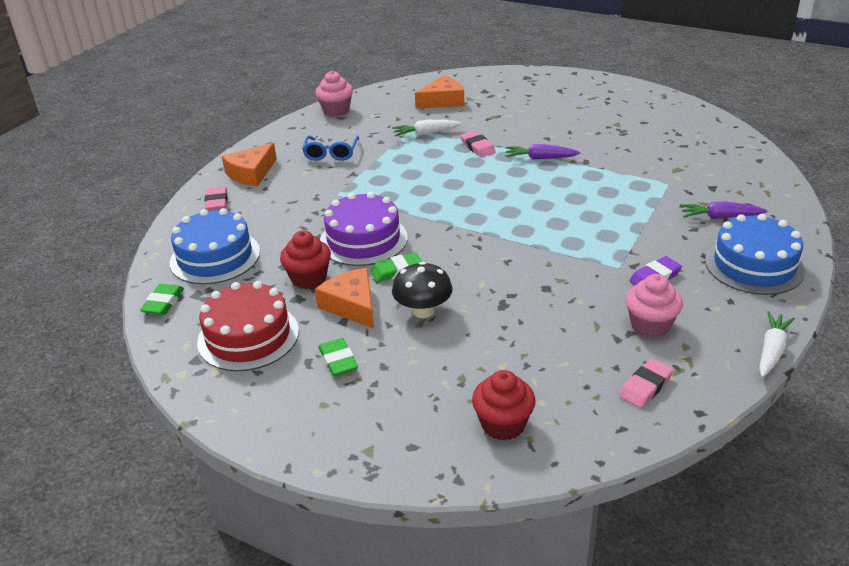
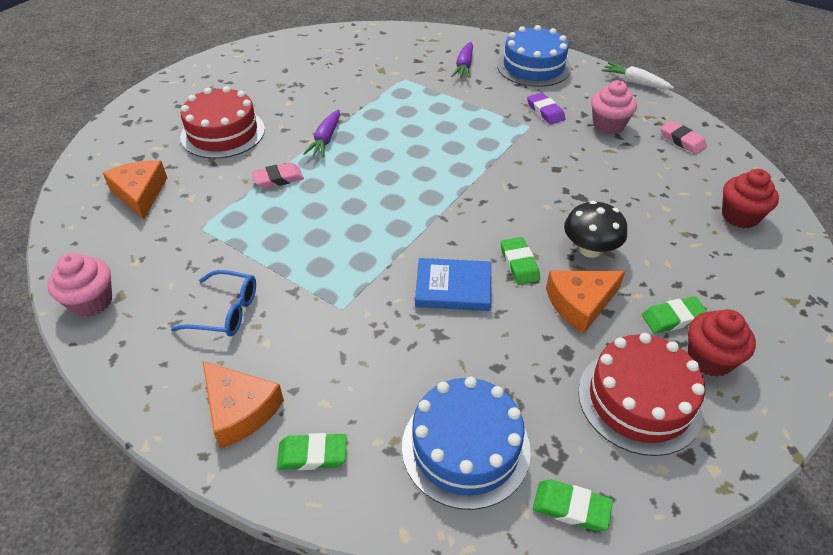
camera: 85 degrees left, 10 degrees up
(216, 202) = (312, 454): pink eraser -> green eraser
(309, 278) = (527, 341): red cupcake -> red cupcake (709, 359)
(363, 240) = (453, 288): purple cake -> blue book
(426, 133) = (221, 216): white carrot -> none
(529, 114) = (223, 133): none -> red cake

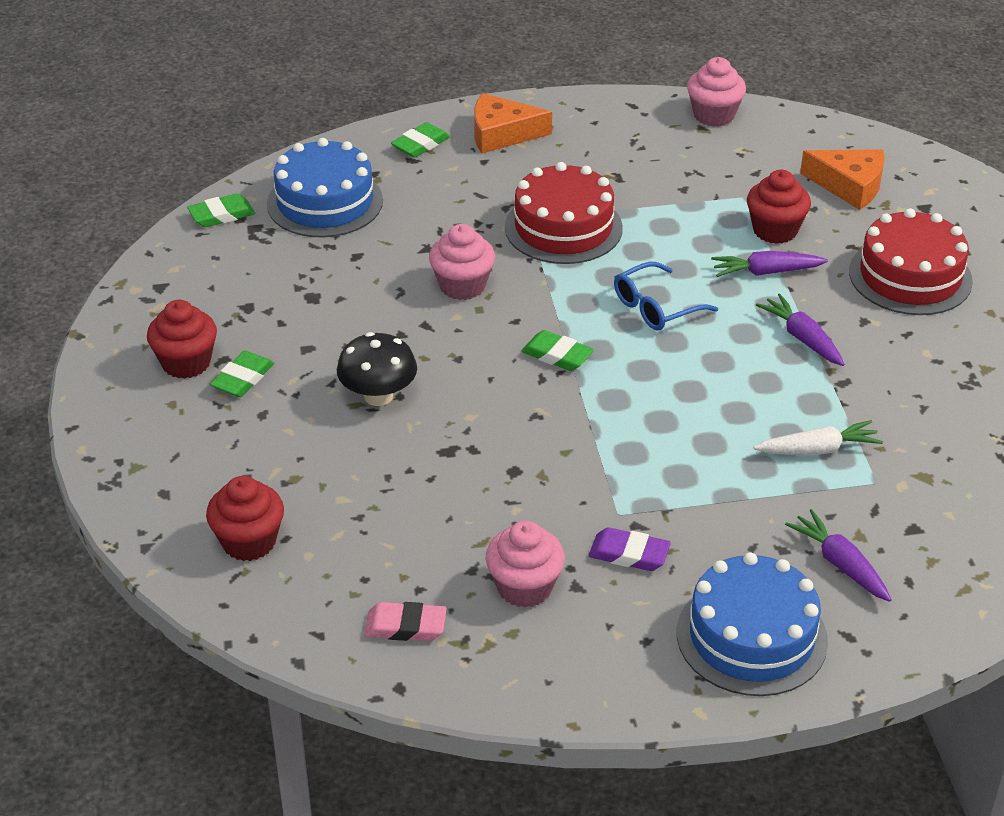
camera: 135 degrees right, 5 degrees down
(226, 311) = (610, 166): blue glasses -> blue glasses (655, 307)
(228, 197) = (775, 230): none -> red cupcake
(278, 179) = (766, 272): pink eraser -> purple carrot
(453, 288) = (462, 286): blue book -> pink cupcake
(519, 264) = (430, 340): green eraser -> green eraser (557, 355)
(580, 303) = (338, 340): orange cheese -> none
(635, 82) = (575, 713): white carrot -> white carrot (818, 450)
(639, 400) = (223, 299): red cake -> red cake (563, 227)

